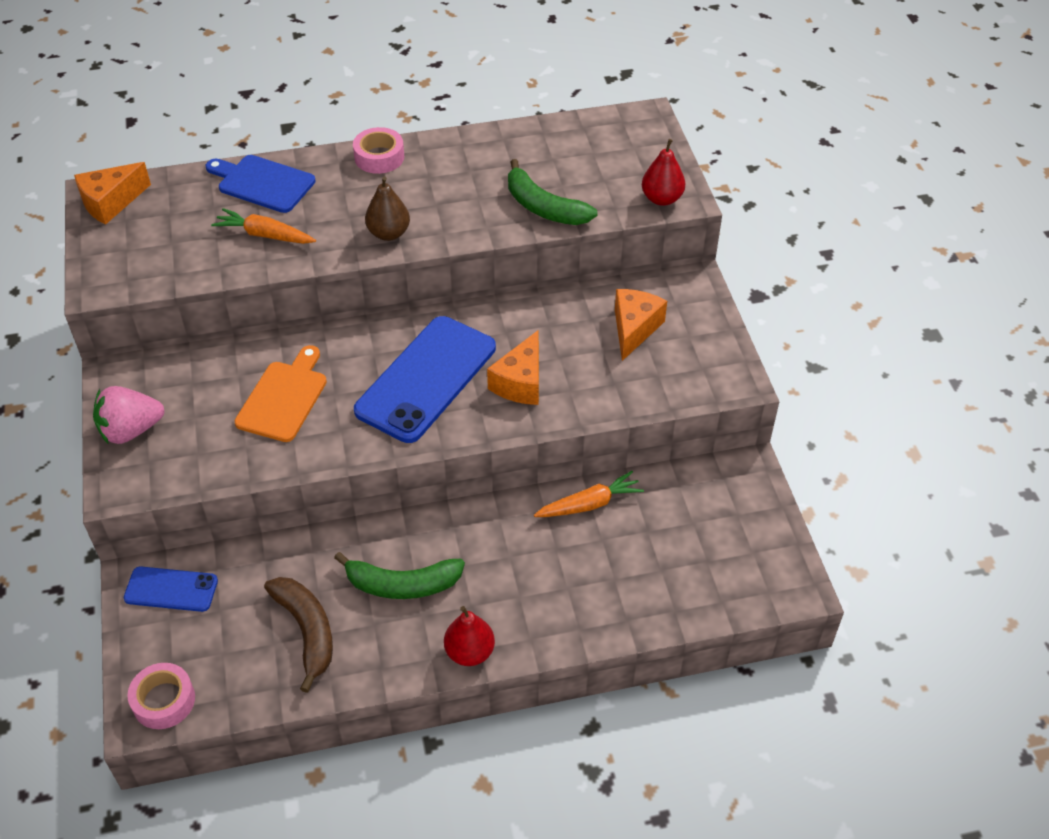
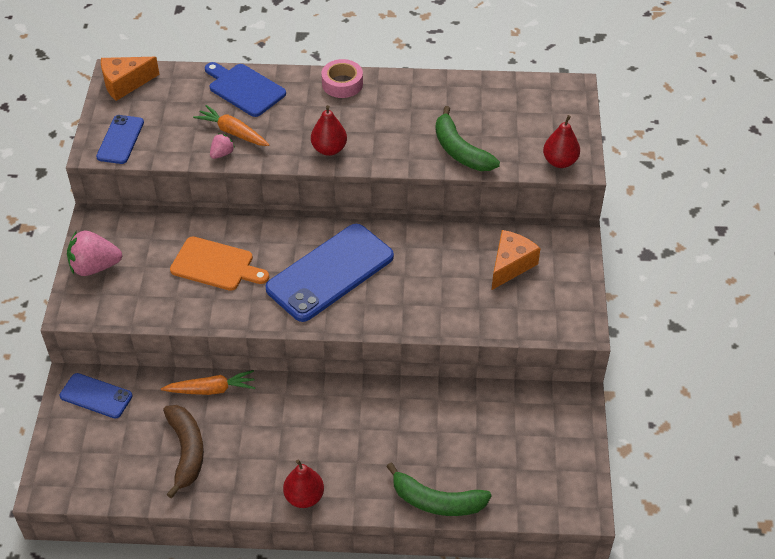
camera: 15 degrees right, 0 degrees up
(125, 269) = (120, 140): none -> blue phone
(164, 700) = (66, 479): pink tape -> none
(259, 262) = (222, 154): none -> pink strawberry
(283, 398) = (216, 265): orange cutting board -> orange cutting board turned 75 degrees clockwise
(389, 233) = (329, 149): brown pear -> red pear
(402, 584) = (269, 432): green banana -> green banana (436, 501)
(520, 382) = (403, 291): orange cheese -> none
(589, 504) = (436, 401): orange carrot -> orange carrot (211, 389)

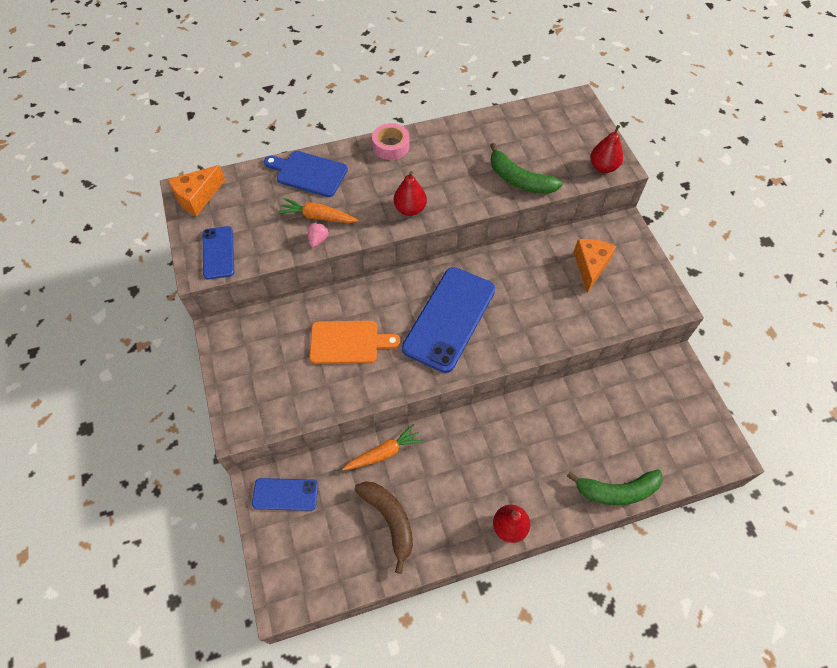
camera: 20 degrees left, 10 degrees up
(95, 267) = (239, 378): pink strawberry -> none

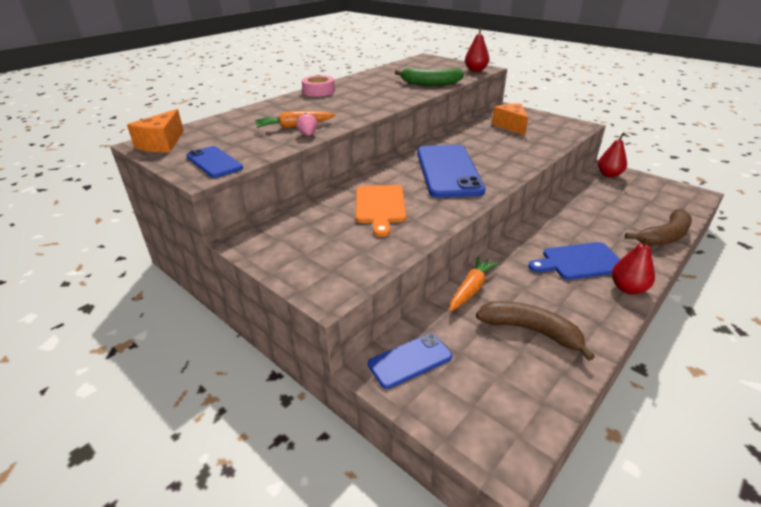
camera: 30 degrees left, 25 degrees down
(308, 173) = (262, 113): blue cutting board -> blue cutting board (579, 262)
(348, 342) = (380, 206): orange cutting board -> orange cutting board turned 120 degrees clockwise
(410, 209) = (368, 108): red pear -> red pear (609, 175)
(616, 491) = (664, 236): green banana -> brown banana

